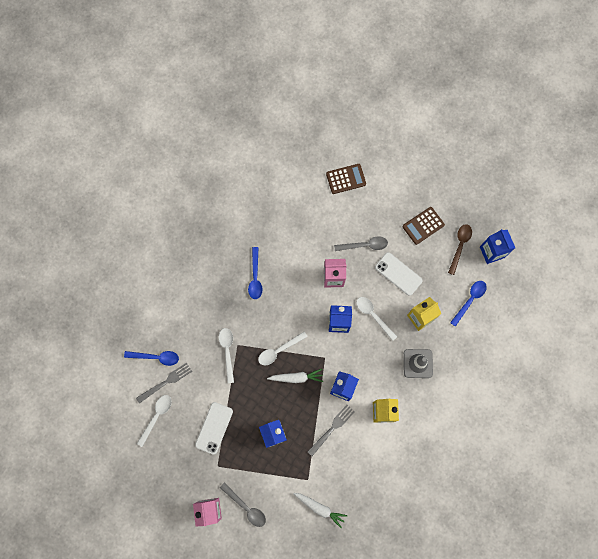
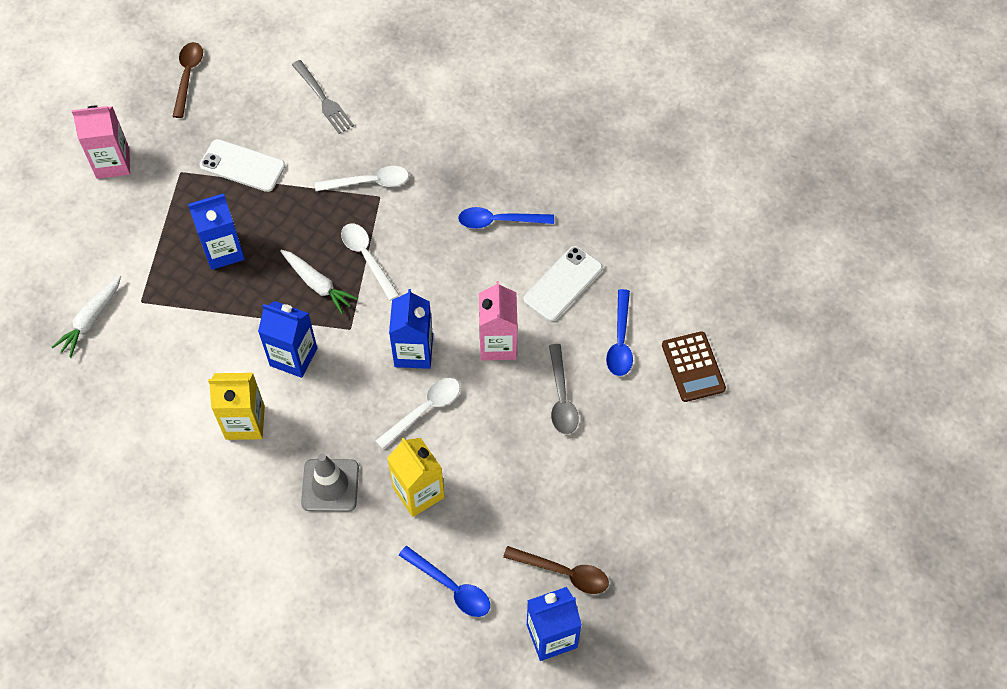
camera: 90 degrees right, 15 degrees down
(145, 469) = (188, 76): none -> brown spoon
(156, 357) = (365, 85): blue spoon -> blue spoon (620, 341)
(156, 416) = (268, 89): white spoon -> none
(246, 507) = (109, 212): grey spoon -> none
(296, 377) = (317, 284): white carrot -> white carrot turned 45 degrees counterclockwise
(332, 428) = (223, 339): grey fork -> none
(398, 274) = (505, 456): white phone -> white phone (563, 284)
(423, 226) = (604, 504): brown calculator -> none

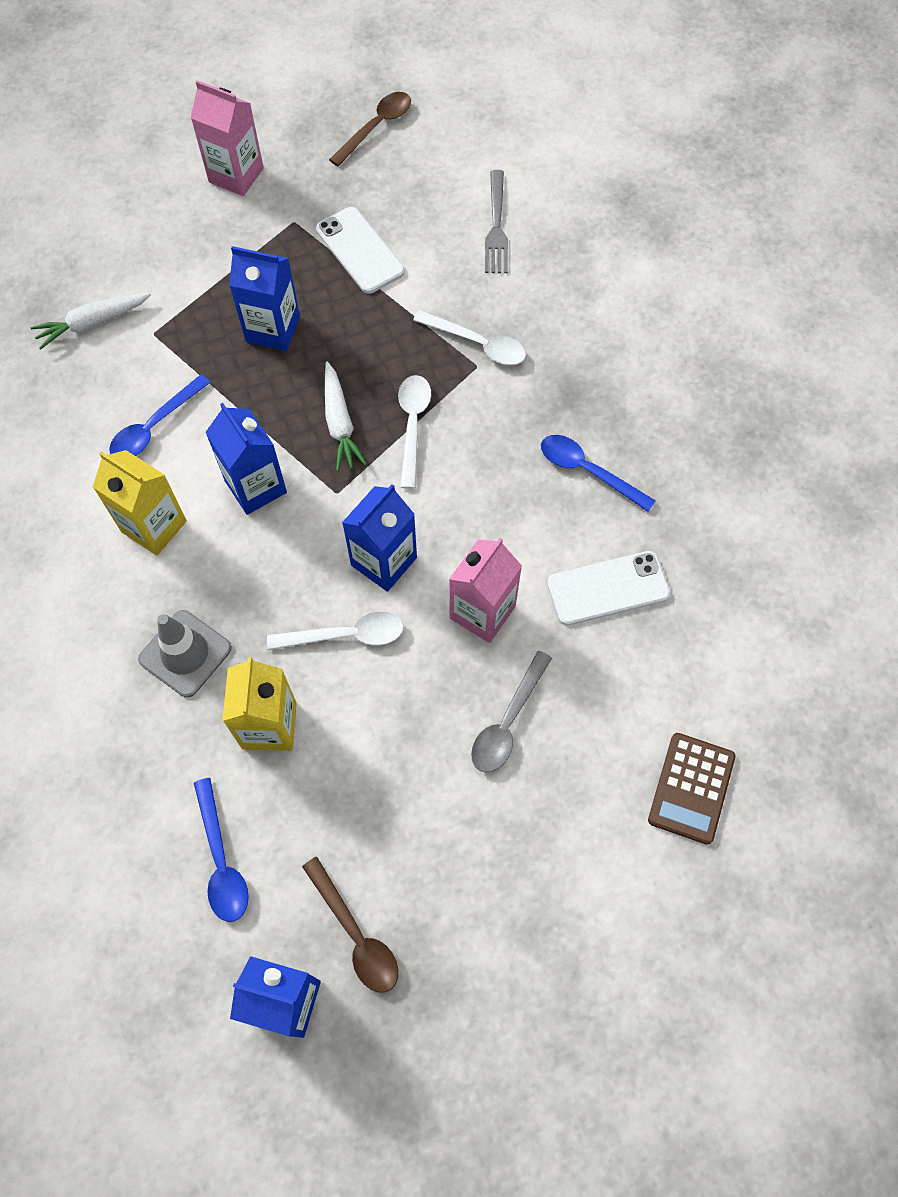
camera: 35 degrees right, 5 degrees up
(620, 341) = (626, 699): blue spoon -> blue spoon (155, 426)

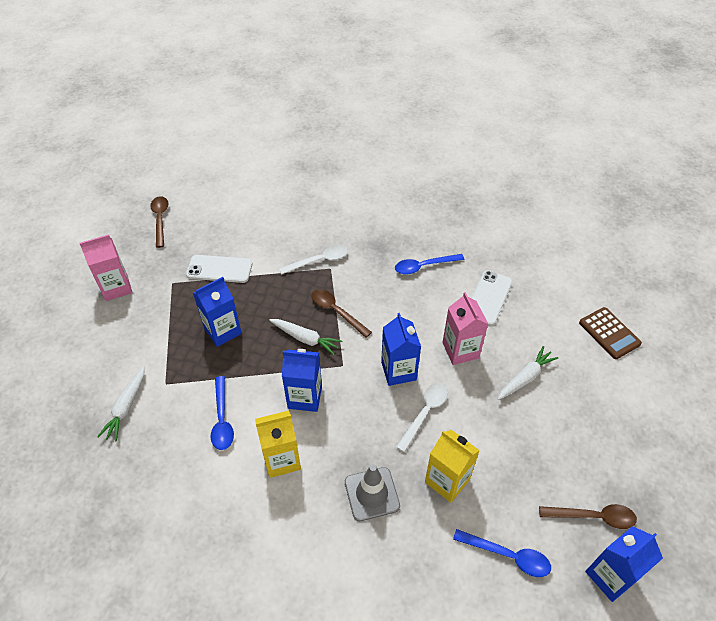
camera: 50 degrees left, 15 degrees down
(413, 425) = (336, 312): white spoon -> brown spoon
(496, 226) = (266, 215): grey fork -> none
(507, 721) = (525, 378): grey spoon -> white carrot

